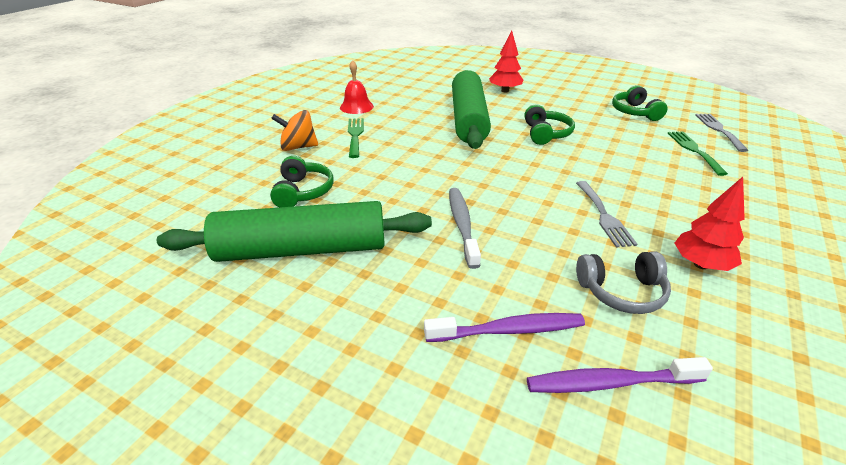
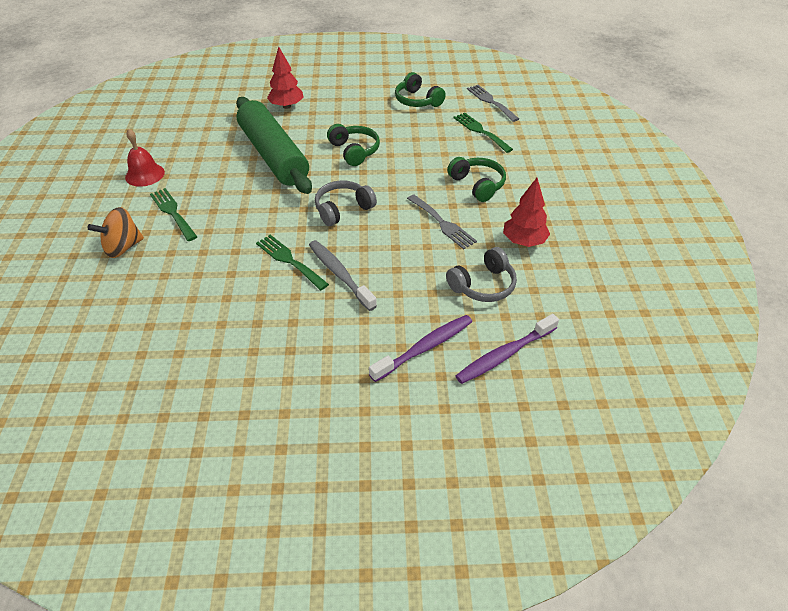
camera: 30 degrees left, 10 degrees up
(302, 250) = (220, 352): green rolling pin -> none
(303, 192) = (172, 296): green headphones -> green headphones (477, 185)
(422, 198) = (289, 260): none -> green fork
(503, 174) = (343, 209): none -> grey headphones

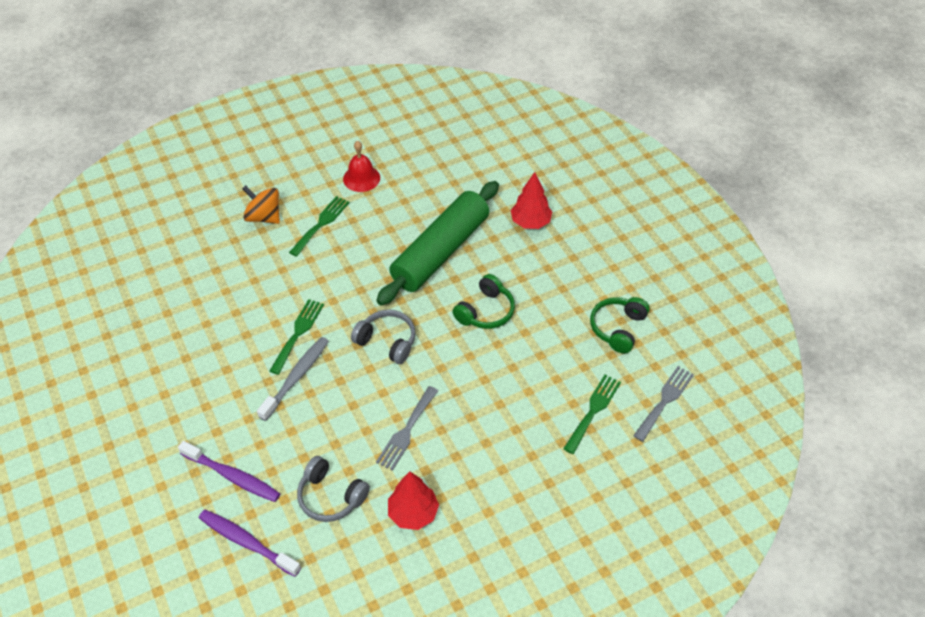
camera: 65 degrees right, 5 degrees up
(477, 185) = (488, 441): green headphones -> none

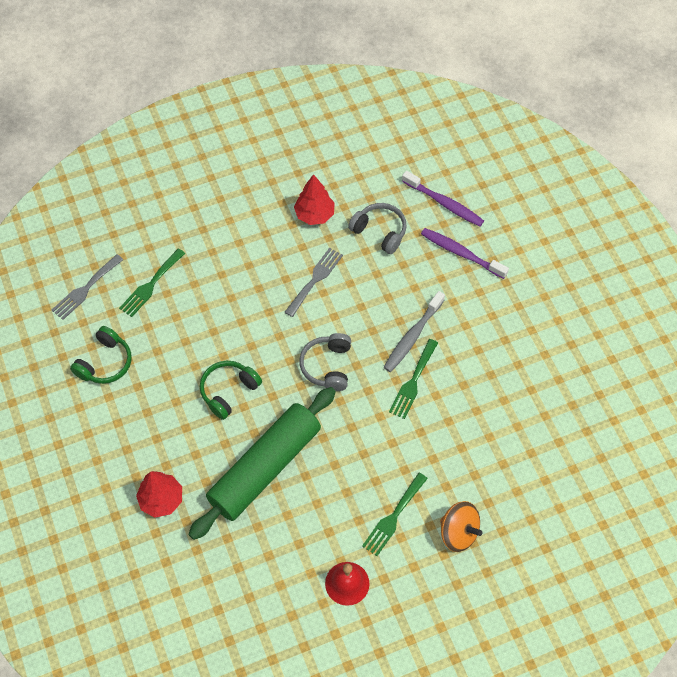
camera: 175 degrees left, 10 degrees up
(387, 341) = (327, 366): grey headphones -> grey headphones turned 60 degrees clockwise

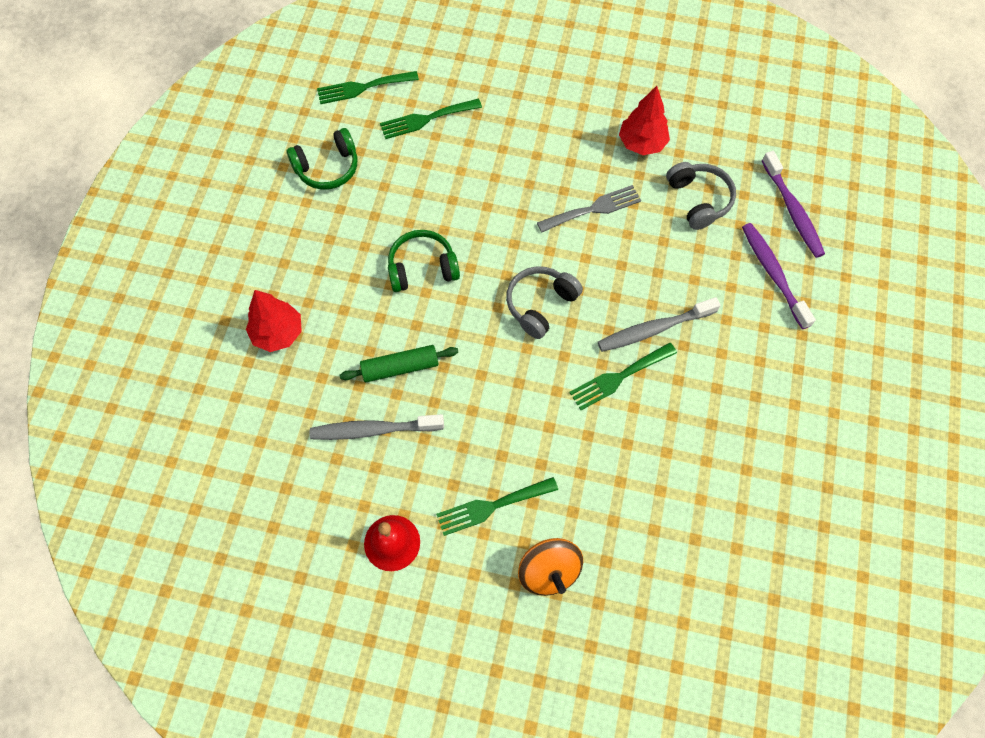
camera: 35 degrees right, 5 degrees up
(85, 289) = (362, 88): grey fork -> green fork
(265, 468) = (400, 368): green rolling pin -> green rolling pin, size x0.47
(279, 520) = (373, 430): none -> grey toothbrush

